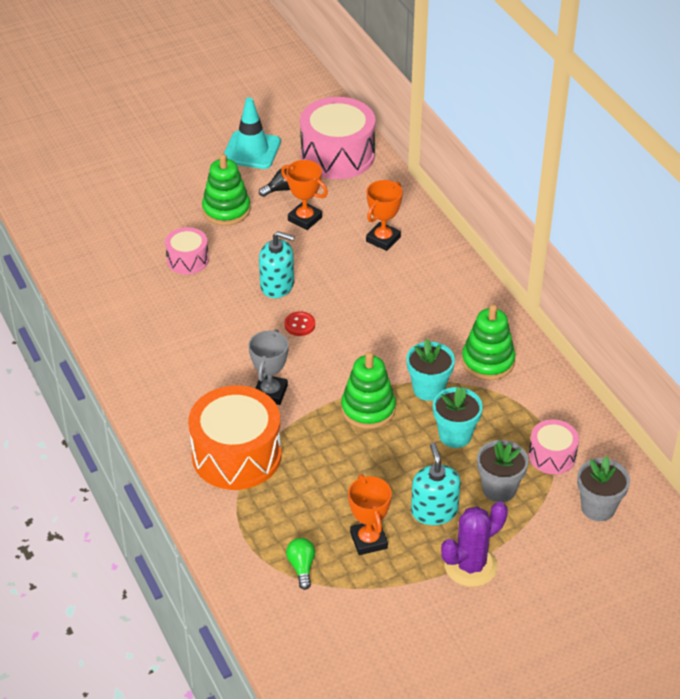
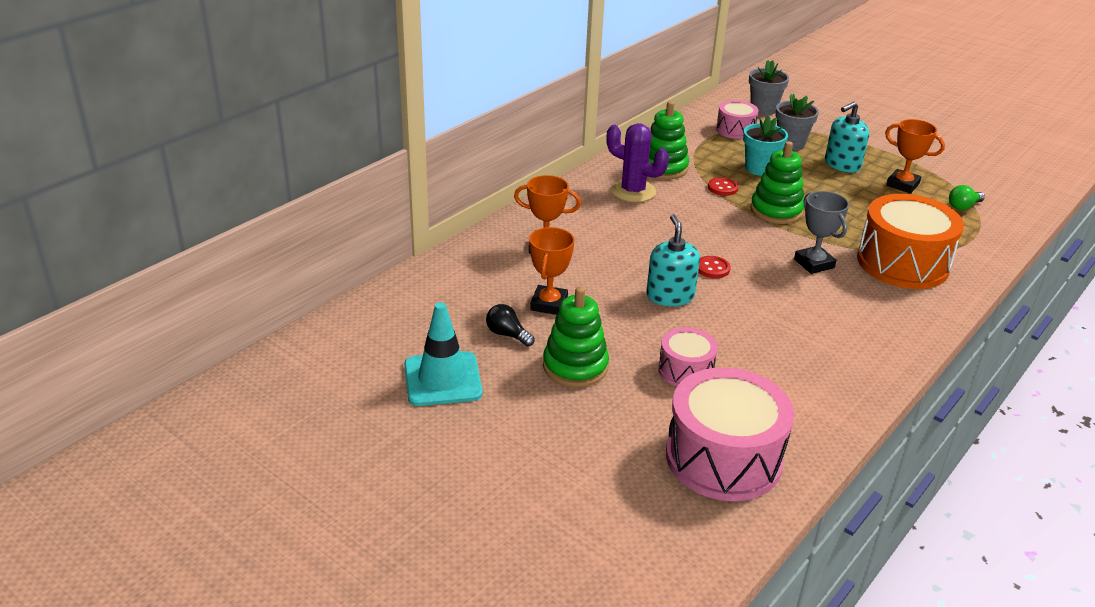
camera: 115 degrees left, 10 degrees down
(270, 392) = (814, 263): grey trophy -> grey trophy turned 75 degrees clockwise
(337, 155) = (415, 308): pink drum -> pink drum (723, 458)
(368, 540) = (902, 185): orange trophy -> orange trophy turned 75 degrees clockwise
(428, 389) = (722, 188): turquoise flower pot -> red button
(470, 566) = (870, 144): purple cactus -> purple cactus (633, 191)

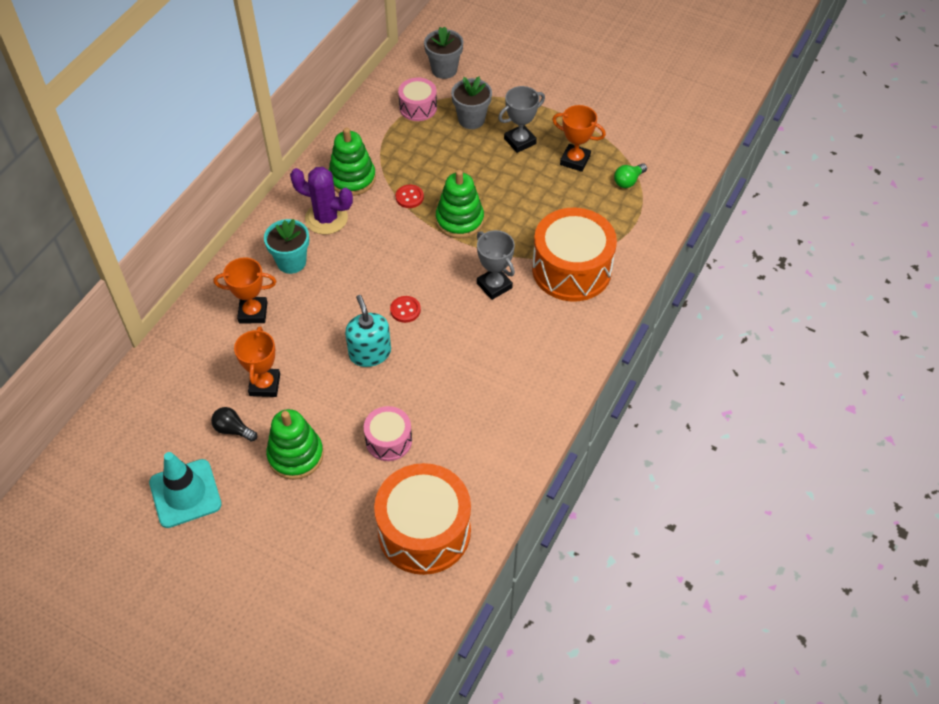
camera: 10 degrees left, 20 degrees up
(723, 458) = (424, 531): pink drum -> orange drum
(759, 168) = (443, 162): turquoise flower pot -> turquoise flower pot (291, 262)
(842, 164) = (520, 141): turquoise soap dispenser -> grey trophy

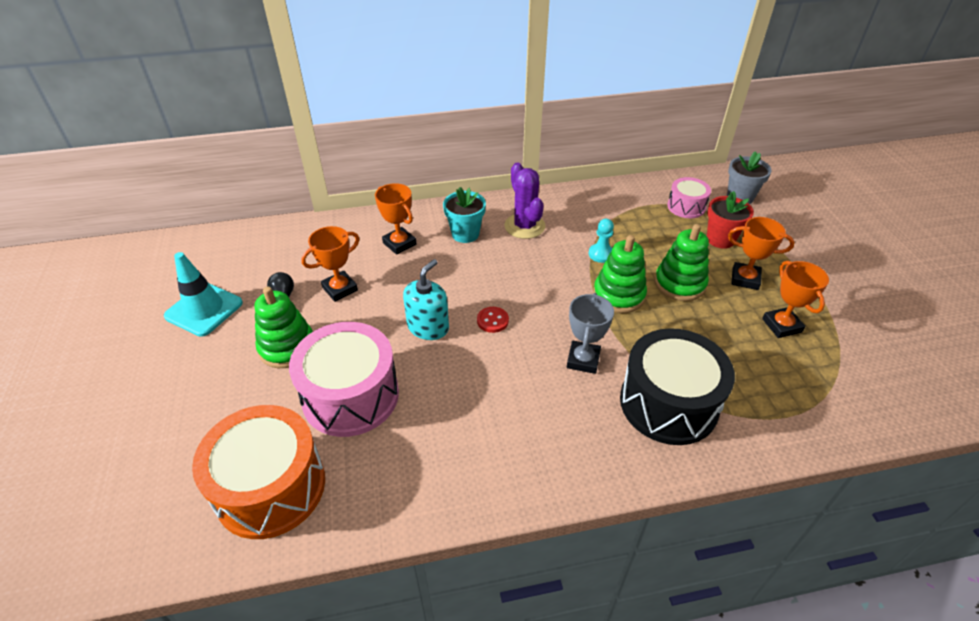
camera: 50 degrees right, 10 degrees down
(352, 178) = (576, 216): green stacking toy -> green stacking toy (679, 284)
(388, 440) = (350, 396): pink drum -> pink drum, size x1.90
(409, 197) = (601, 254): red button -> turquoise pawn
(471, 119) = (720, 239): grey flower pot -> red flower pot
(520, 141) = (745, 279): grey trophy -> orange trophy
(571, 269) = (668, 403): orange drum -> black drum
(628, 181) = (819, 378): green light bulb -> none

